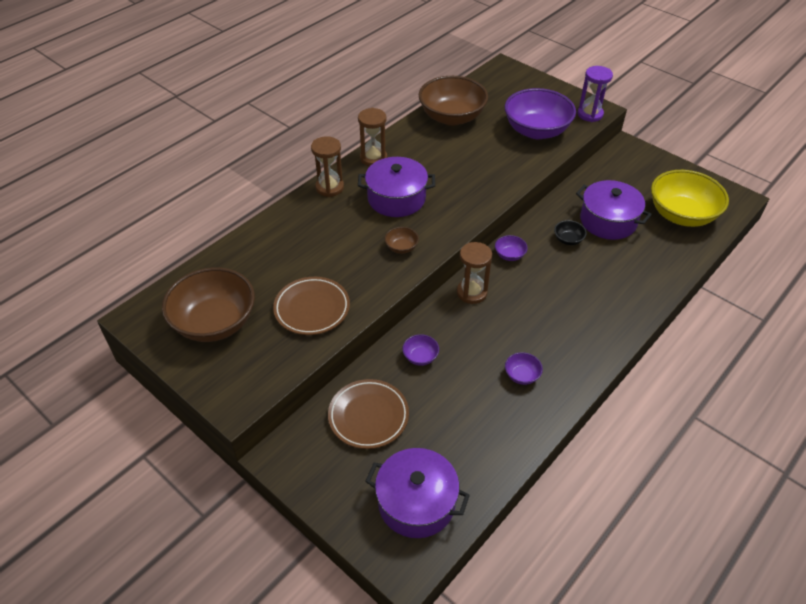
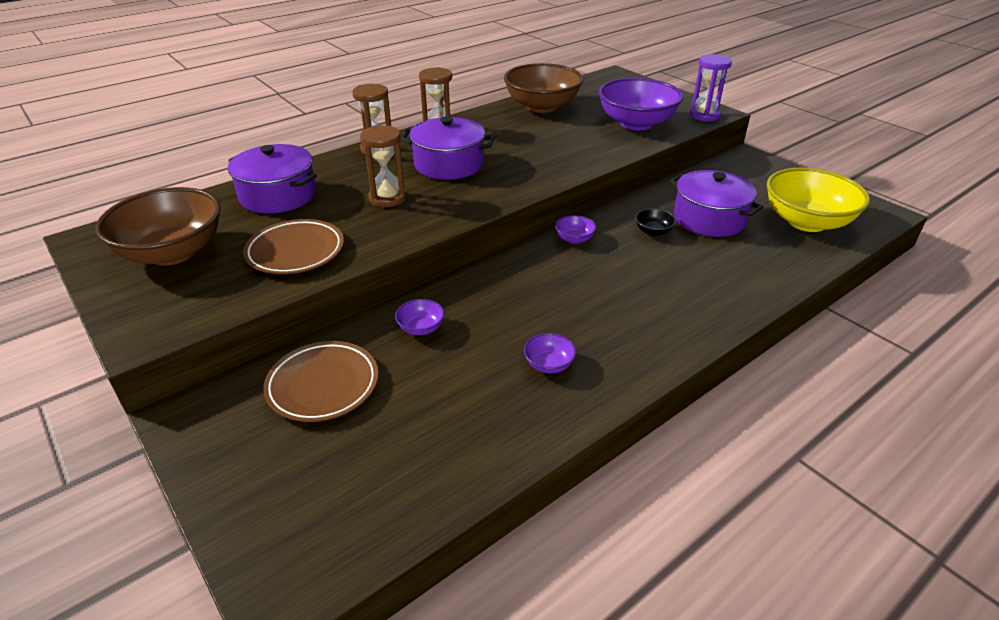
camera: 10 degrees right, 10 degrees down
(401, 247) = (434, 206): brown bowl -> none
(416, 502) = (338, 502): purple pot -> purple pot (278, 195)
(472, 292) = (513, 270): brown hourglass -> brown hourglass (387, 198)

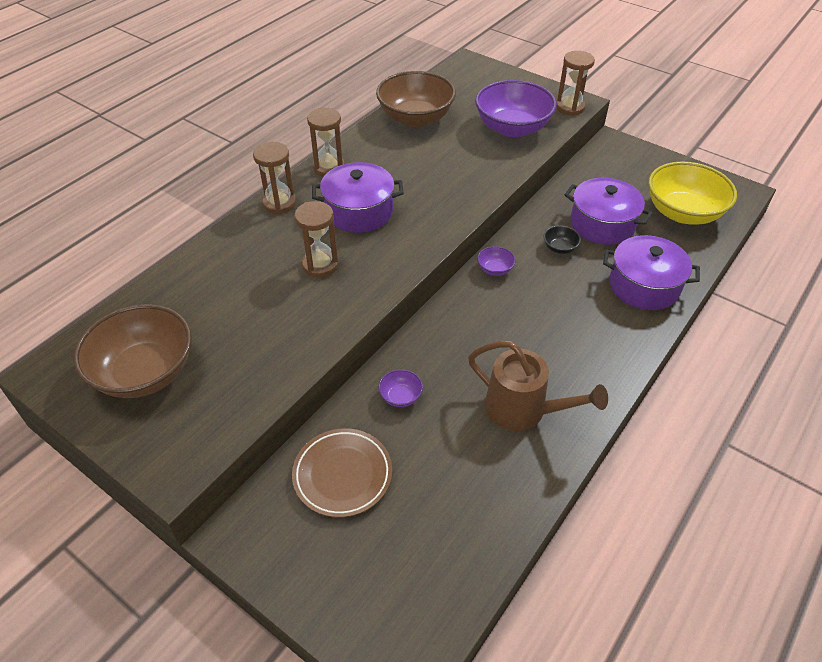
camera: 15 degrees left, 10 degrees up
(278, 195) = (210, 281): purple pot -> purple pot (644, 286)
(295, 251) = (265, 347): brown plate -> none
(549, 365) = (523, 410): purple bowl -> brown watering can
(704, 115) = (570, 108): purple hourglass -> brown hourglass

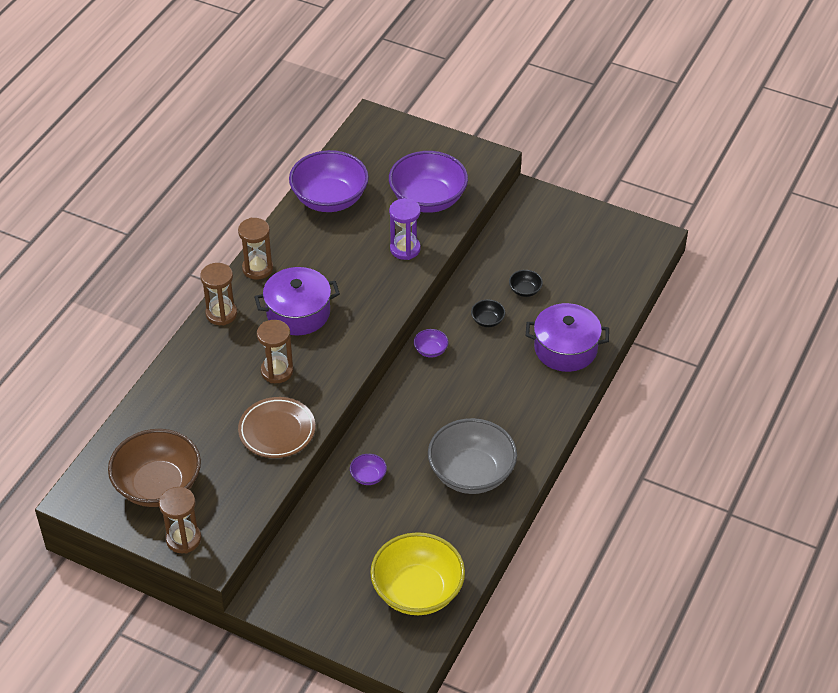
camera: 10 degrees left, 0 degrees up
(342, 475) = (335, 544): brown plate -> brown plate (277, 431)
(415, 118) = (329, 199): brown bowl -> purple bowl
(482, 167) = (405, 249): none -> purple hourglass
(523, 410) = (471, 473): brown watering can -> grey bowl
(570, 108) = (482, 167): brown hourglass -> brown hourglass (183, 539)
(602, 224) = (525, 290): purple pot -> black bowl
(683, 213) = (600, 268): yellow bowl -> yellow bowl (417, 591)

